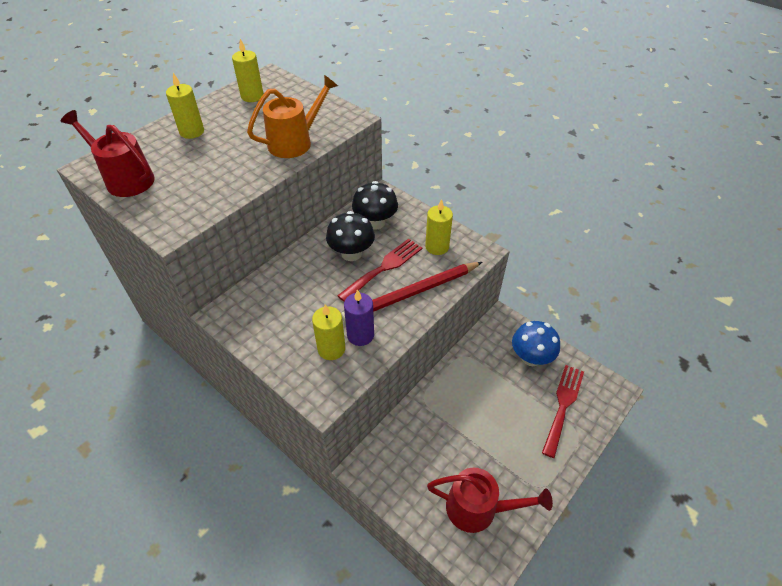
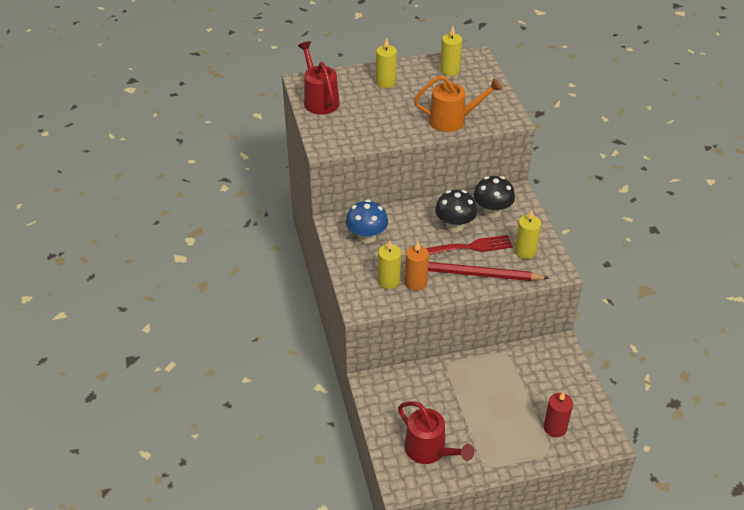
camera: 35 degrees right, 5 degrees down
(360, 335) = (416, 282): purple candle -> orange candle
(531, 357) = (560, 383): blue mushroom -> blue mushroom (367, 237)
(563, 405) = (555, 428): red fork -> red candle

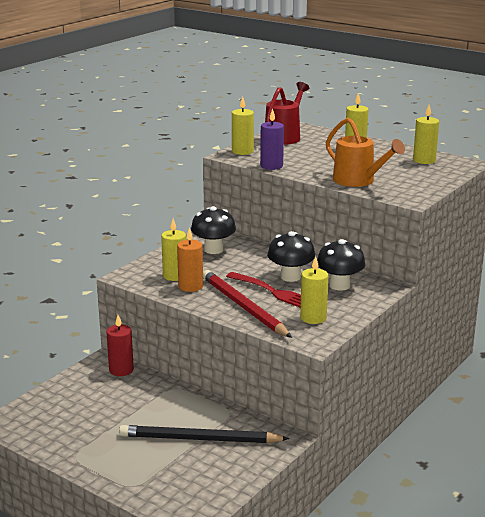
camera: 50 degrees right, 20 degrees down
(324, 137) = (242, 151): none -> yellow candle
(367, 237) = (213, 249): blue mushroom -> black mushroom
(374, 141) = (271, 166): none -> purple candle
(430, 451) = (59, 420): red watering can -> none
(524, 387) = (199, 439): none -> black pencil
(555, 428) = (169, 477): red candle -> red candle (121, 370)

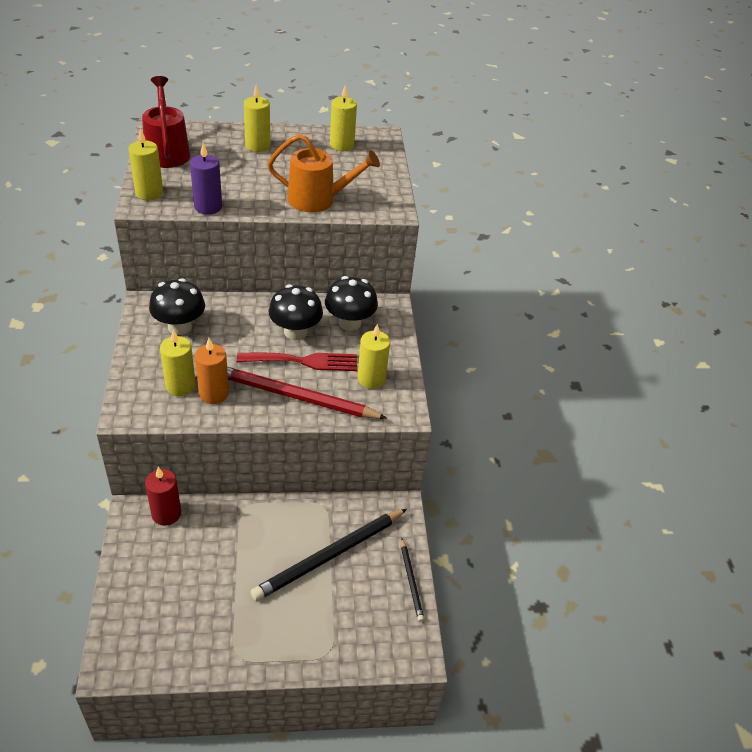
camera: 45 degrees left, 20 degrees up
(241, 481) = (411, 581): none -> black pencil

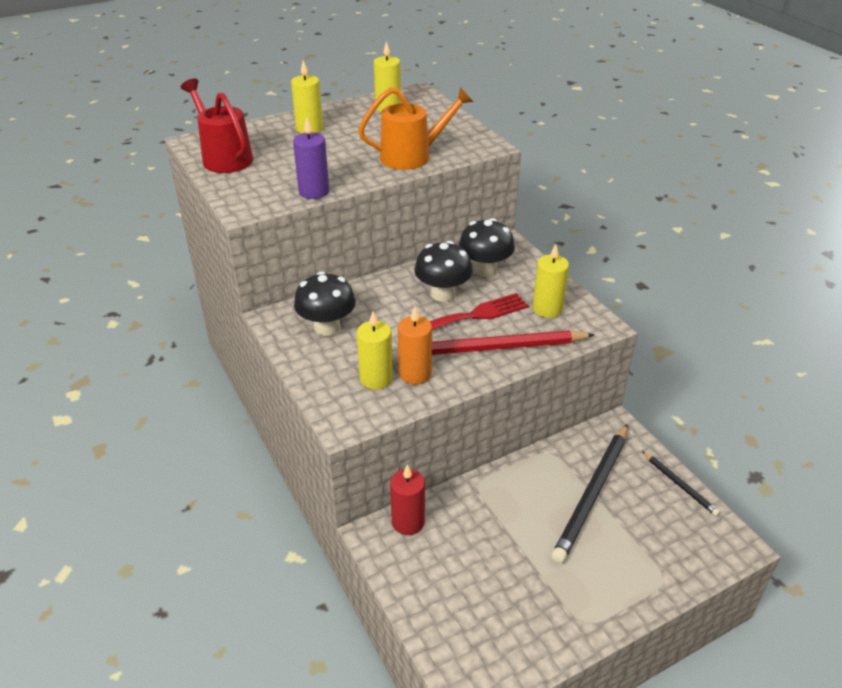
camera: 20 degrees left, 5 degrees down
(149, 193) = (242, 197): yellow candle -> none

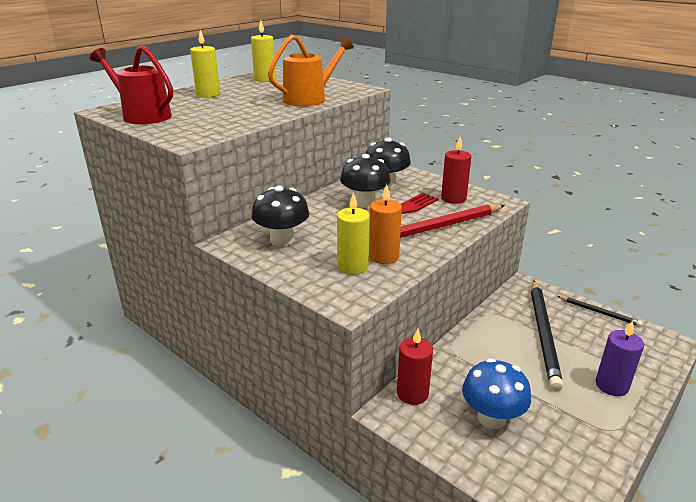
camera: 20 degrees left, 10 degrees down
(314, 192) = (244, 124): purple candle -> purple candle (611, 385)
(470, 571) = (491, 418): none -> blue mushroom
(547, 309) = (453, 199): yellow candle -> red candle

